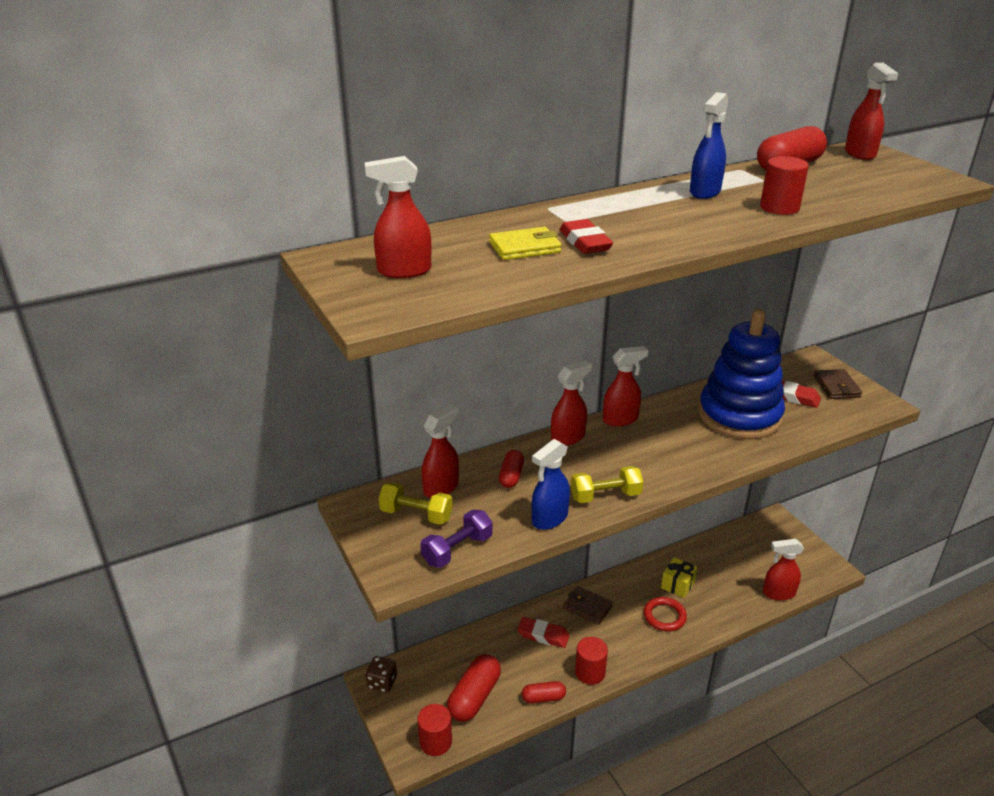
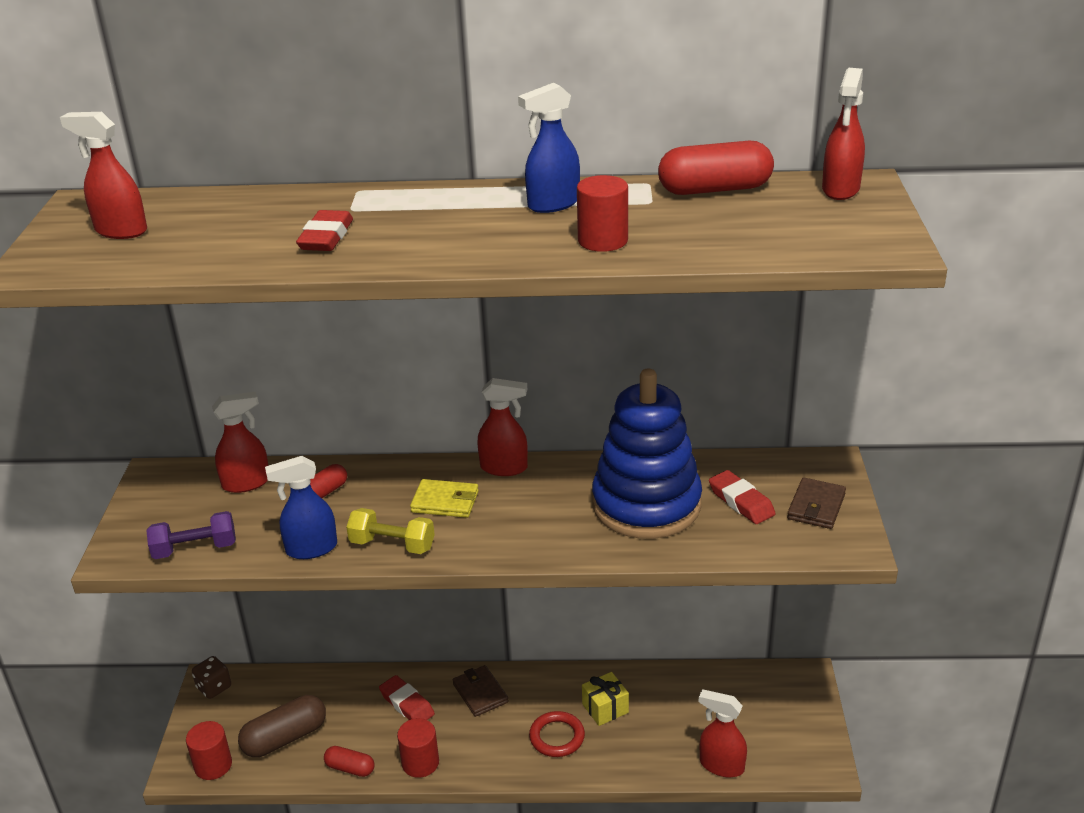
camera: 30 degrees right, 0 degrees up
(416, 514) = (196, 502): yellow dumbbell -> none
(474, 697) = (285, 738): red capsule -> brown capsule
(524, 247) = (261, 230): yellow wallet -> yellow wallet (445, 502)
(568, 438) = (425, 471): red spray bottle -> none

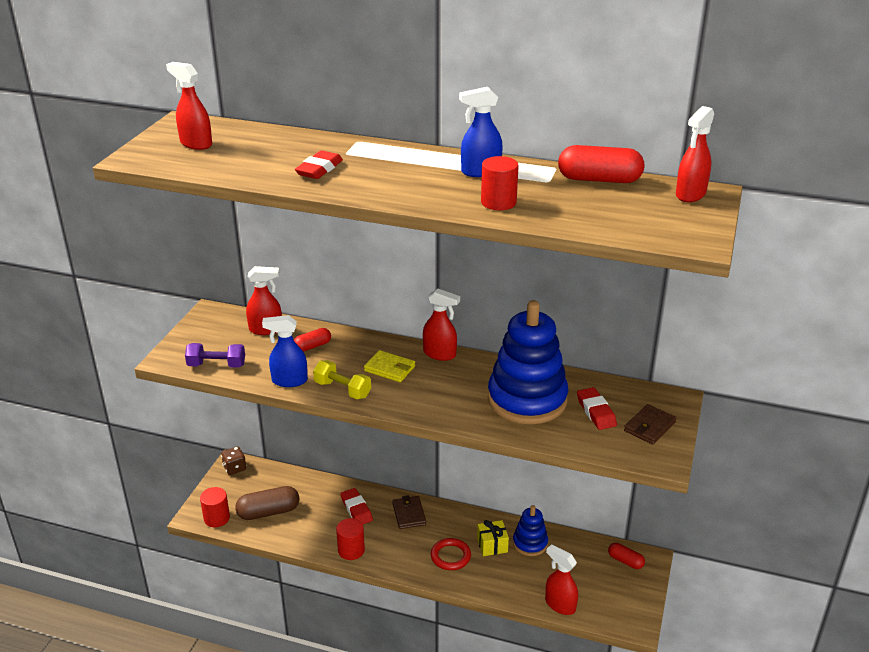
camera: 15 degrees right, 0 degrees up
(350, 768) = (303, 542): red capsule -> red capsule (625, 561)
(652, 693) = (530, 543): none -> blue stacking toy

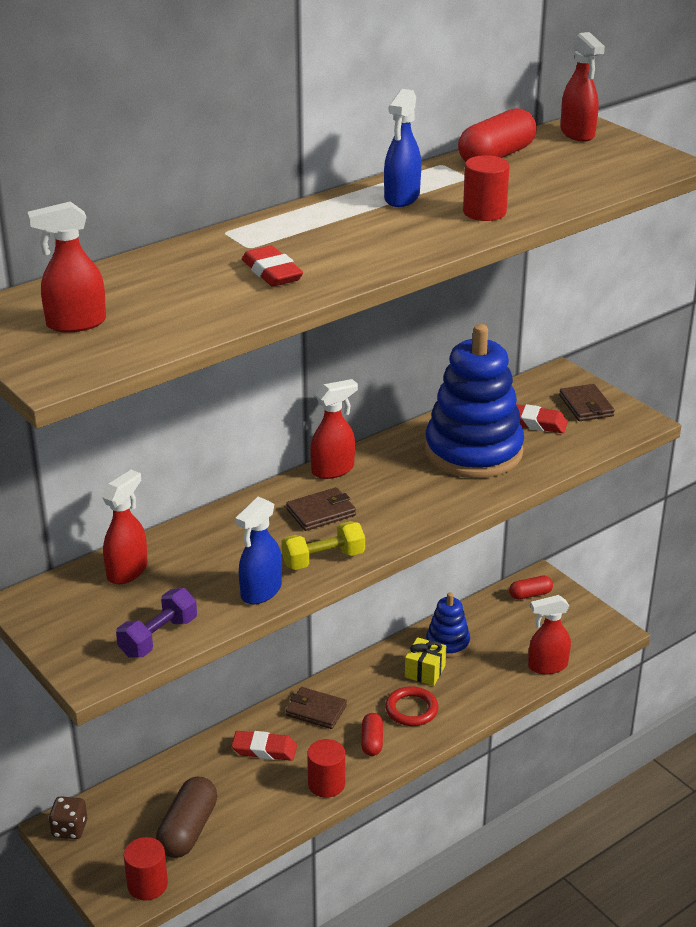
camera: 55 degrees left, 0 degrees up
(312, 346) = (210, 549): red capsule -> red capsule (372, 741)
(389, 368) = (321, 512): yellow wallet -> brown wallet

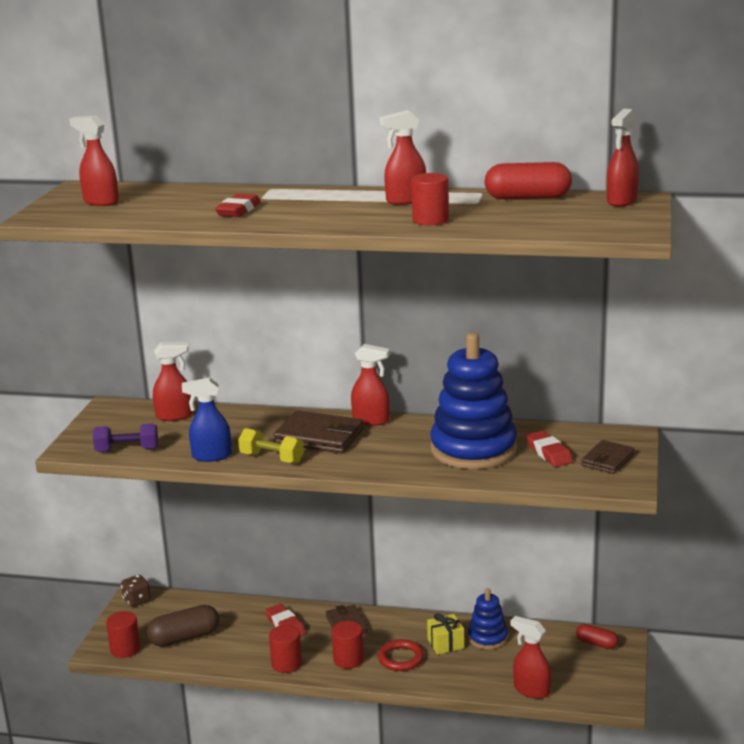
camera: 50 degrees right, 10 degrees down
(321, 512) = (319, 437): brown wallet -> brown wallet, size x1.62
(372, 741) = (348, 660): red capsule -> red cylinder
(401, 198) = (405, 200): blue spray bottle -> red spray bottle

